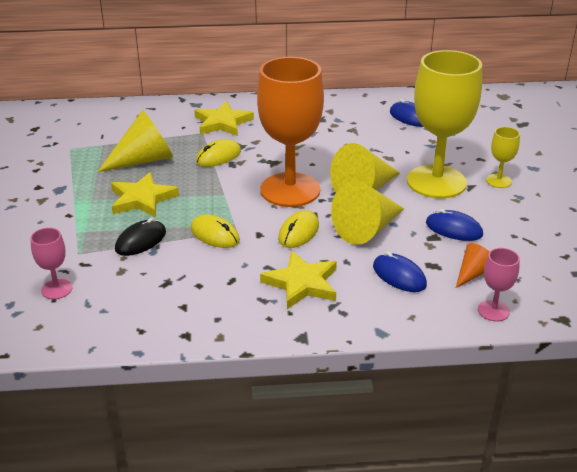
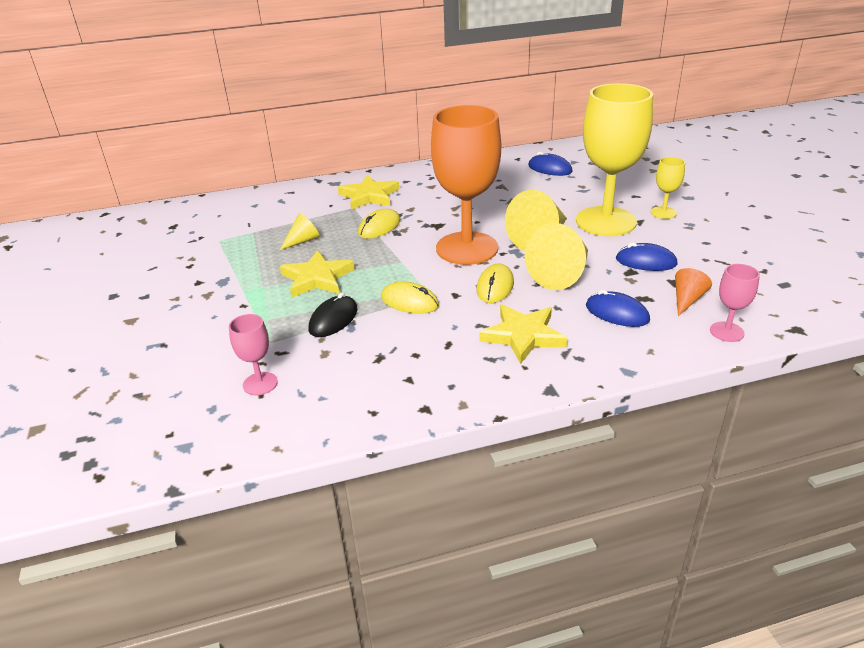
camera: 10 degrees left, 0 degrees up
(143, 160) = (303, 241): yellow cone -> yellow cone, size x0.53

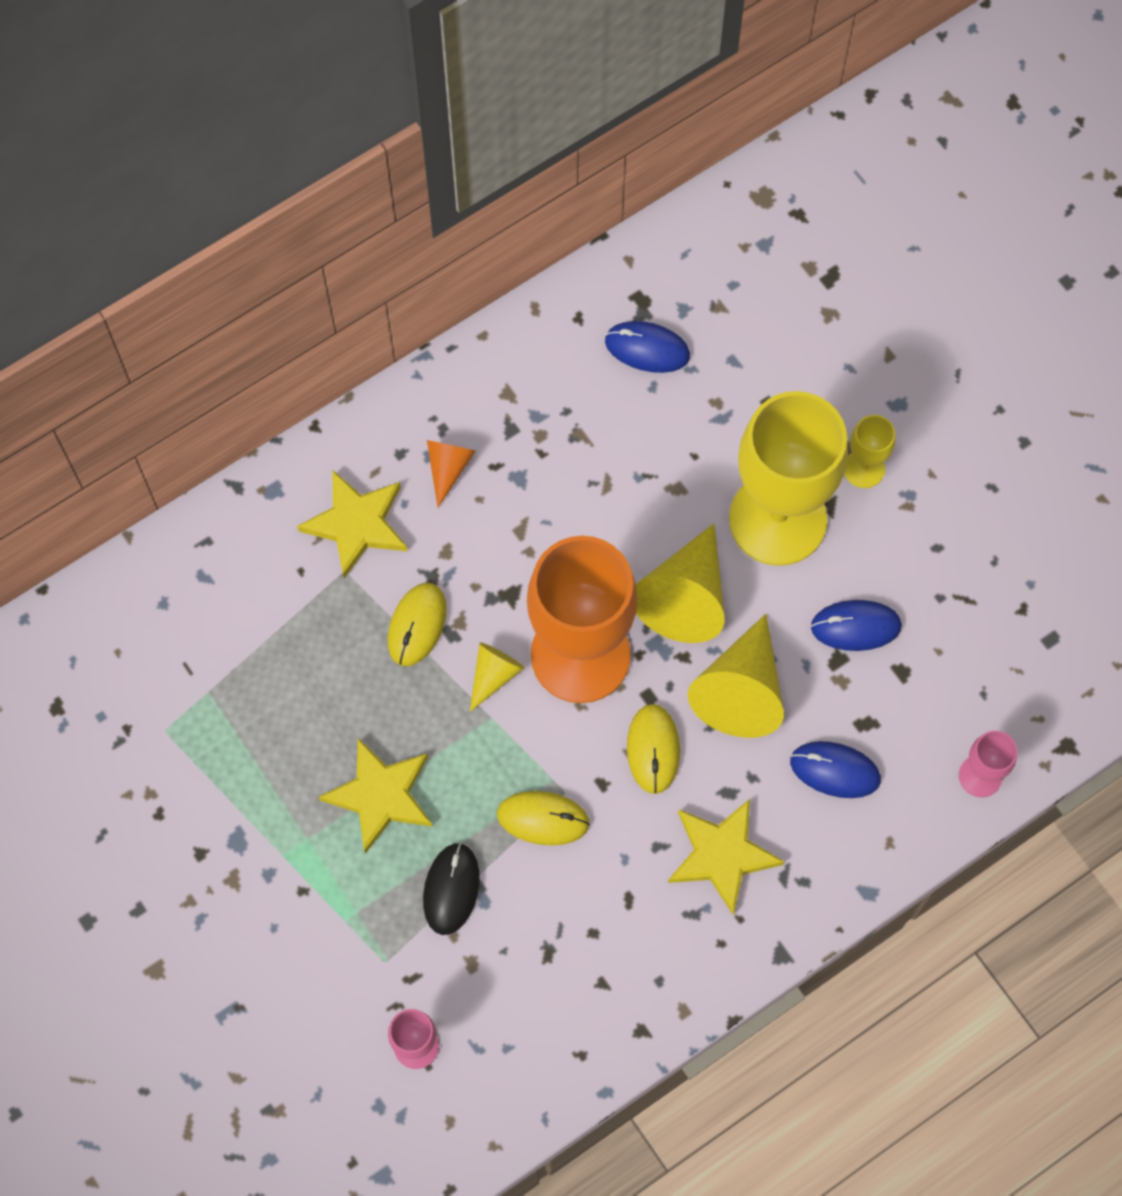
camera: 20 degrees left, 35 degrees up
(303, 241) = (307, 698): yellow cone -> yellow cone (493, 675)
(687, 300) = (923, 713): orange cone -> orange cone (448, 468)

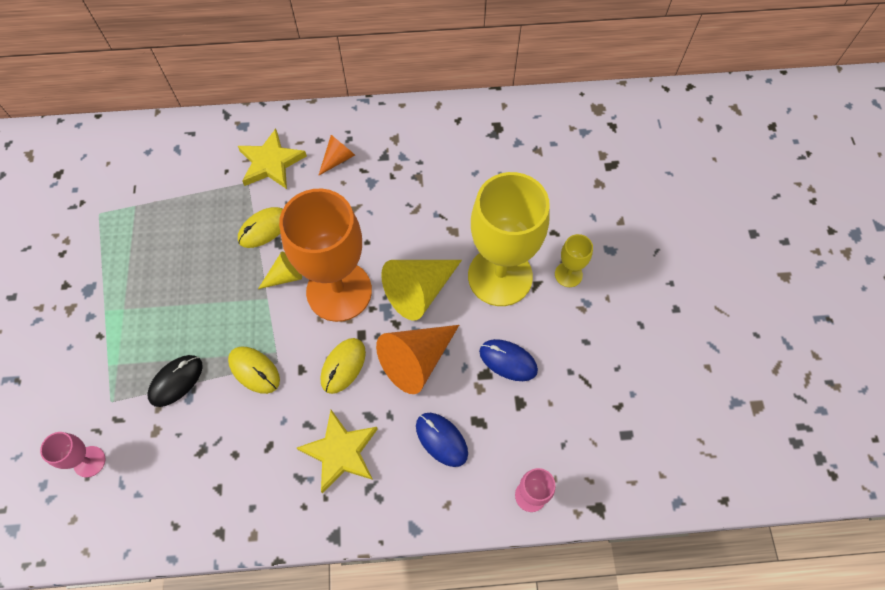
camera: 30 degrees right, 5 degrees down
(380, 796) = (178, 307): yellow star -> none
(647, 349) = (484, 152): blue mouse -> none
(741, 690) = (416, 360): yellow cone -> orange cone

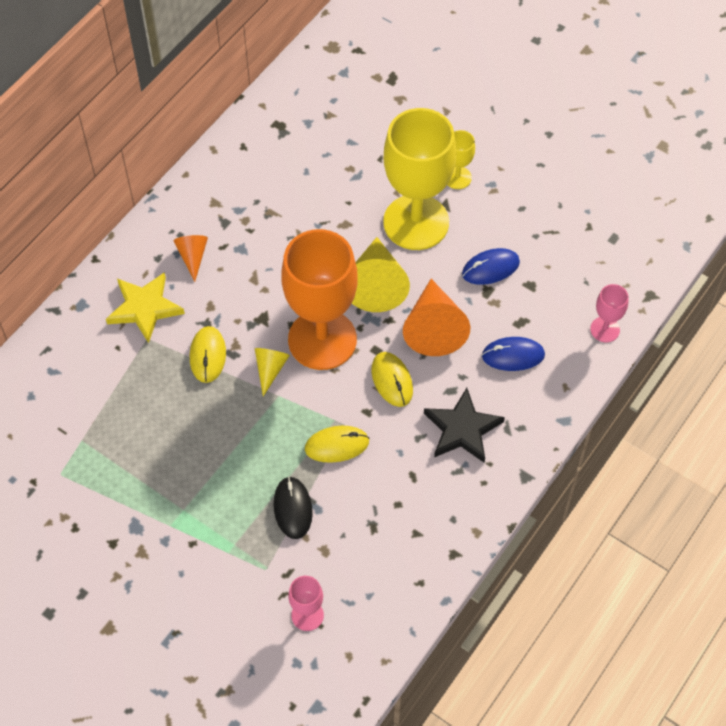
camera: 50 degrees left, 5 degrees down
(340, 452) = (462, 429): yellow star -> black star

